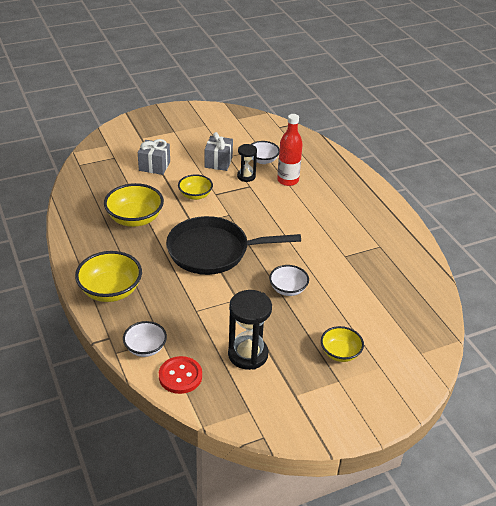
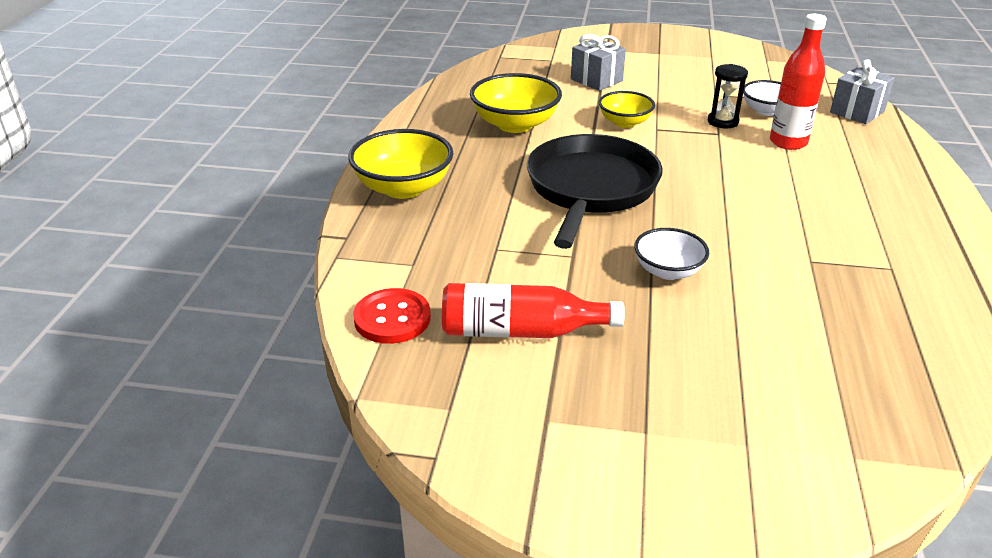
camera: 35 degrees right, 5 degrees down
(145, 348) = (380, 266): white bowl -> none
(213, 251) = (591, 189): black pan -> black pan turned 75 degrees clockwise
(218, 162) = (694, 97): grey gift -> grey gift (857, 112)
(248, 354) = (521, 331): black hourglass -> red bottle
(340, 353) = (684, 392): yellow bowl -> none

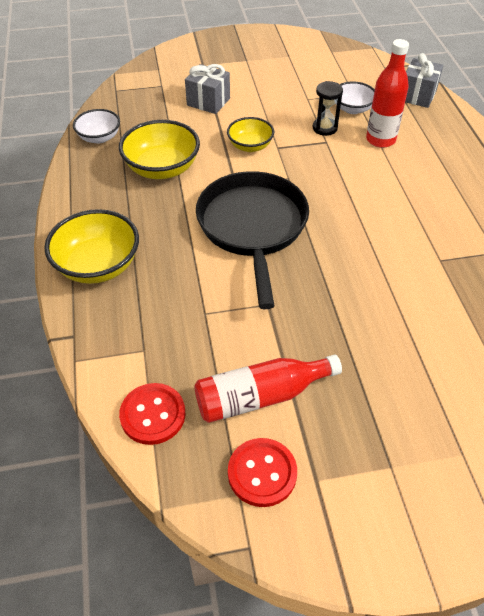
camera: 20 degrees left, 15 degrees up
(486, 397) = (262, 473): none -> red button
(668, 271) = (345, 299): white bowl -> white bowl (99, 137)

